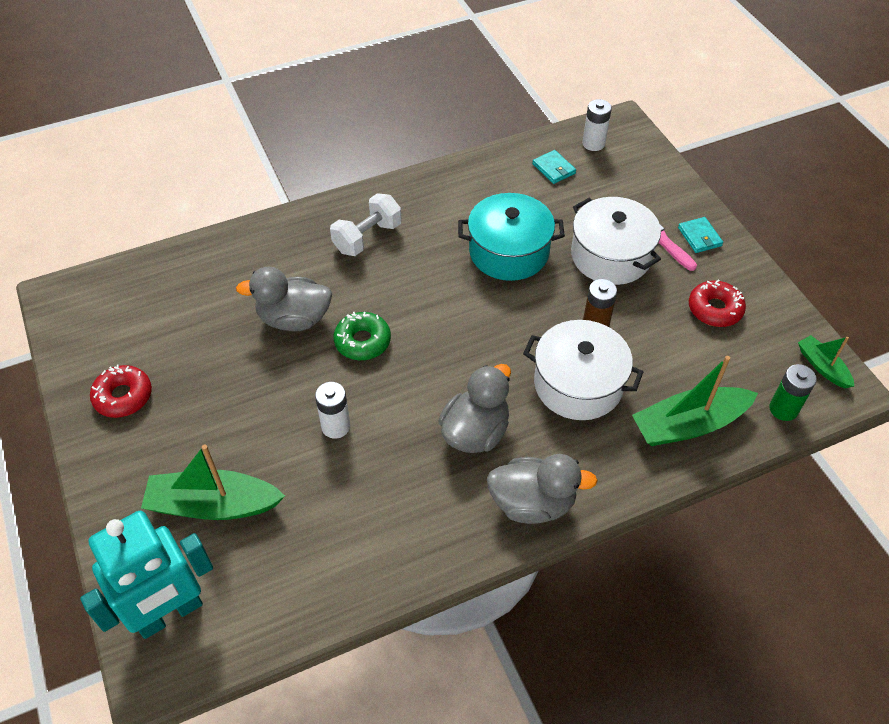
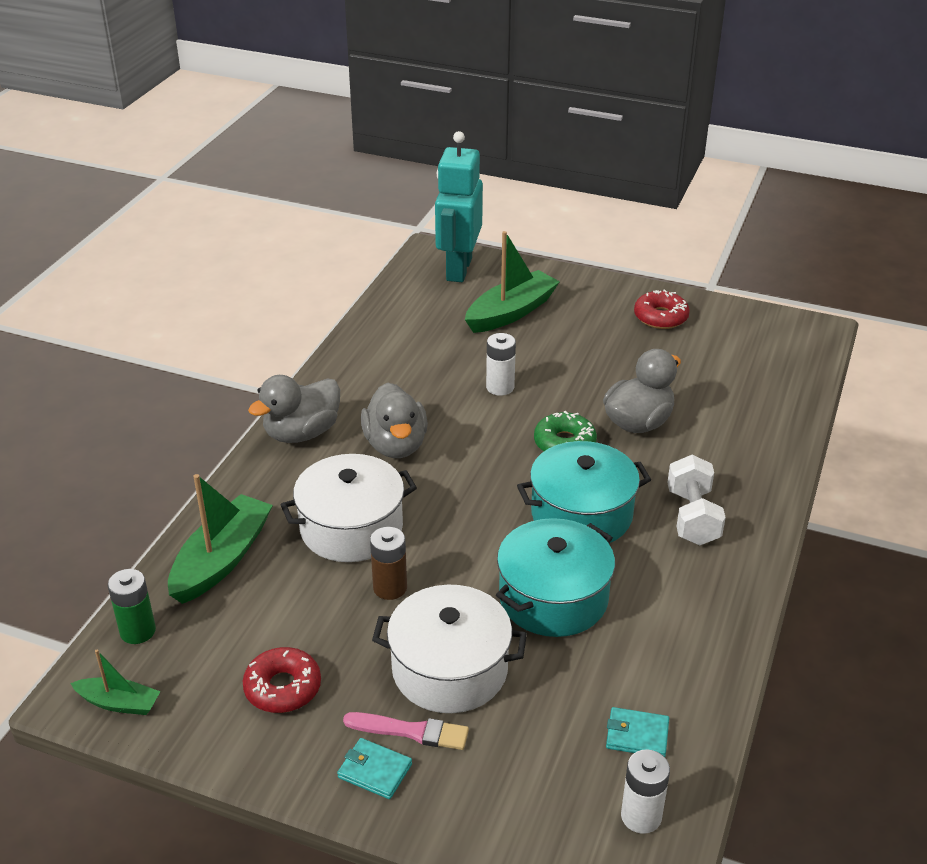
camera: 135 degrees right, 15 degrees down
(425, 285) = (581, 514): none -> turquoise pot

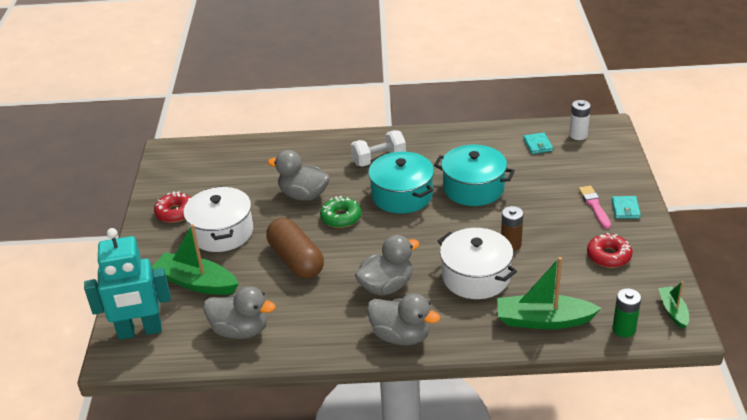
camera: 110 degrees left, 0 degrees up
(408, 327) = (241, 330): none -> grey duck
(450, 669) = (548, 206): white pot -> white pot (222, 232)
(500, 387) = (296, 260): white battery -> brown capsule

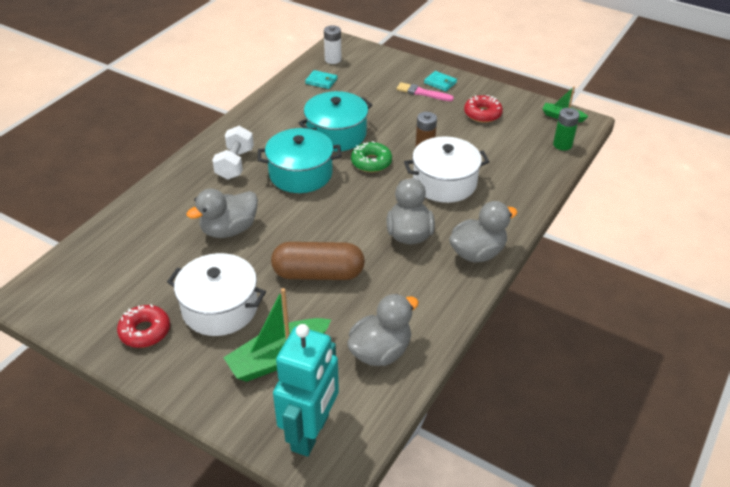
camera: 60 degrees left, 5 degrees up
(341, 217) = (289, 221): green donut -> green donut (371, 162)
(543, 320) = (523, 174): green boat -> none

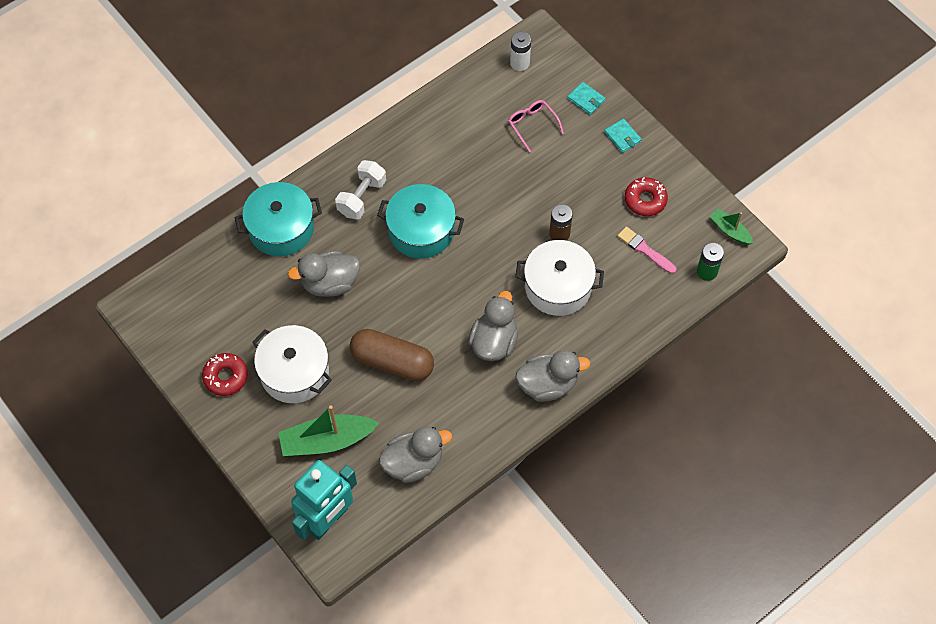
camera: 20 degrees right, 20 degrees up
(321, 81) = (493, 96): turquoise wallet -> turquoise wallet (586, 99)
(336, 134) = (477, 185): turquoise pot -> turquoise pot (281, 228)
(363, 90) = (532, 125): none -> pink glasses
(371, 162) = (497, 236): green donut -> none
(422, 93) = (595, 148): pink brush -> pink brush (645, 250)

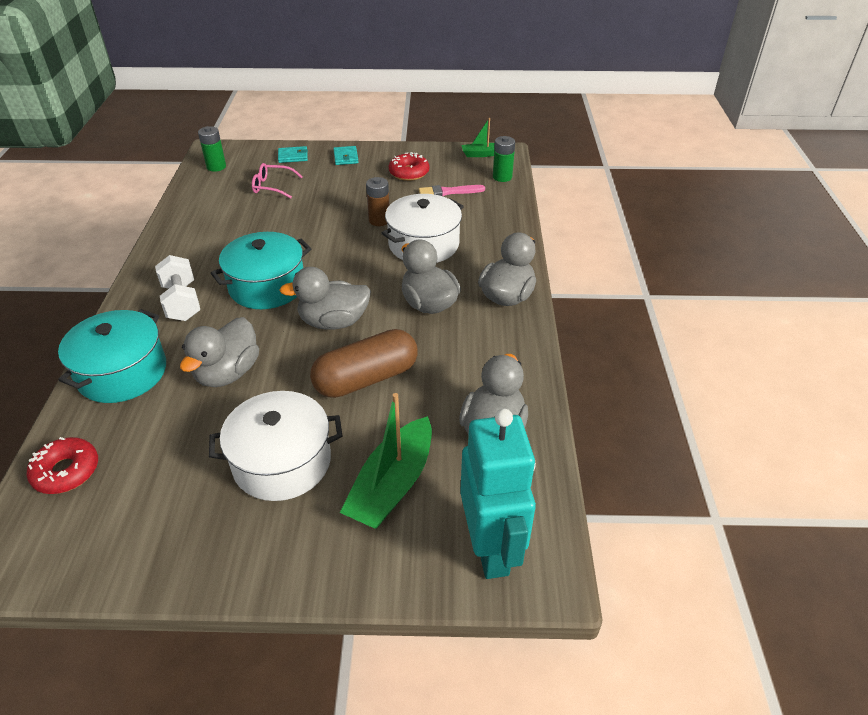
camera: 50 degrees left, 20 degrees down
(226, 377) = (207, 530): red donut -> red donut (66, 471)
(424, 300) = (333, 322): none -> grey duck
(519, 63) = (216, 167): white battery -> green battery
(622, 137) = (346, 157): turquoise wallet -> turquoise wallet turned 75 degrees clockwise

